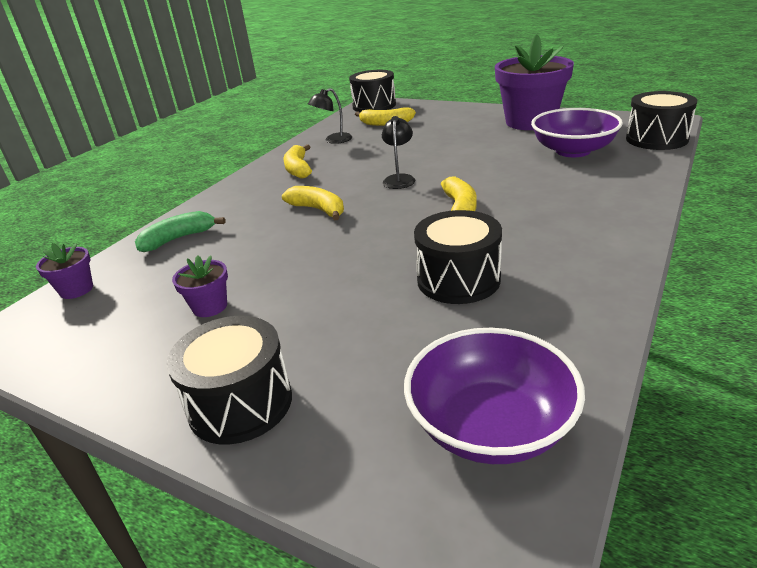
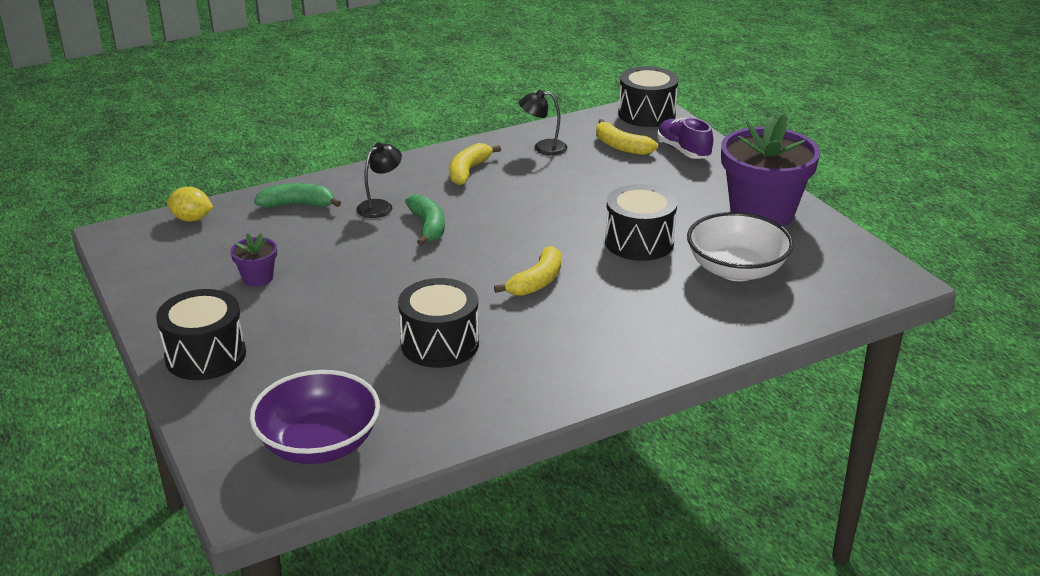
camera: 30 degrees right, 0 degrees up
(76, 289) = (191, 219): purple flower pot -> yellow lemon
(318, 210) = (428, 227): yellow banana -> green banana
(399, 179) = (534, 225): black lamp -> black lamp (380, 206)
(428, 113) = (683, 151): none -> purple shoe
(573, 151) = (736, 270): purple bowl -> white bowl
(656, 139) = (842, 296): black drum -> black drum (639, 242)

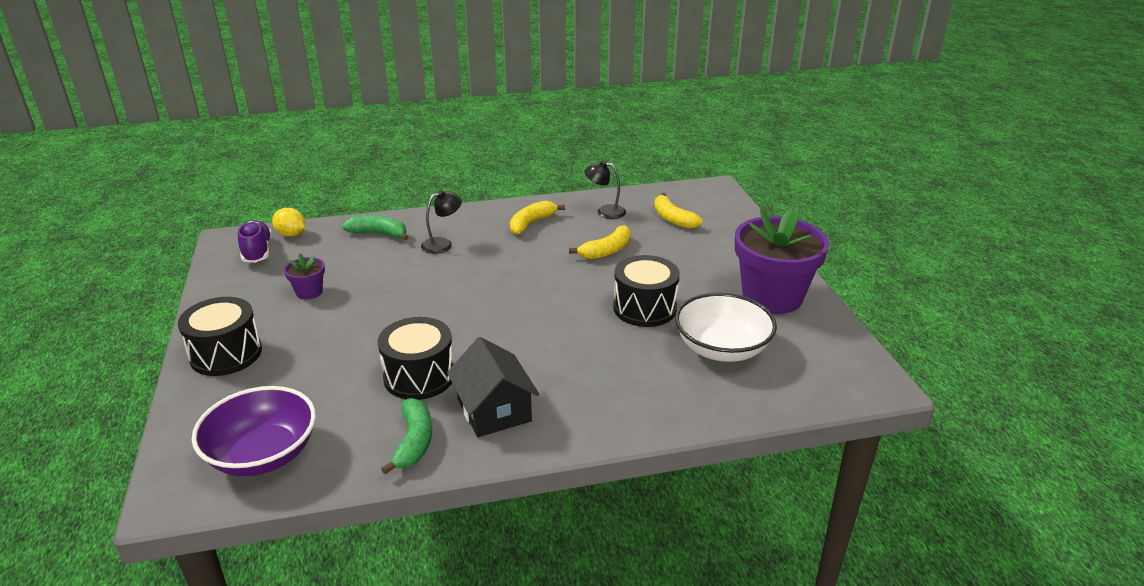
camera: 15 degrees right, 0 degrees up
(428, 227) = (471, 267): green banana -> green banana (414, 442)
(537, 281) = (535, 331): yellow banana -> yellow banana (606, 251)
(538, 363) = (494, 410): none -> black house
(646, 114) = (710, 193): black drum -> none
(683, 151) = (726, 229): purple shoe -> purple shoe (257, 252)

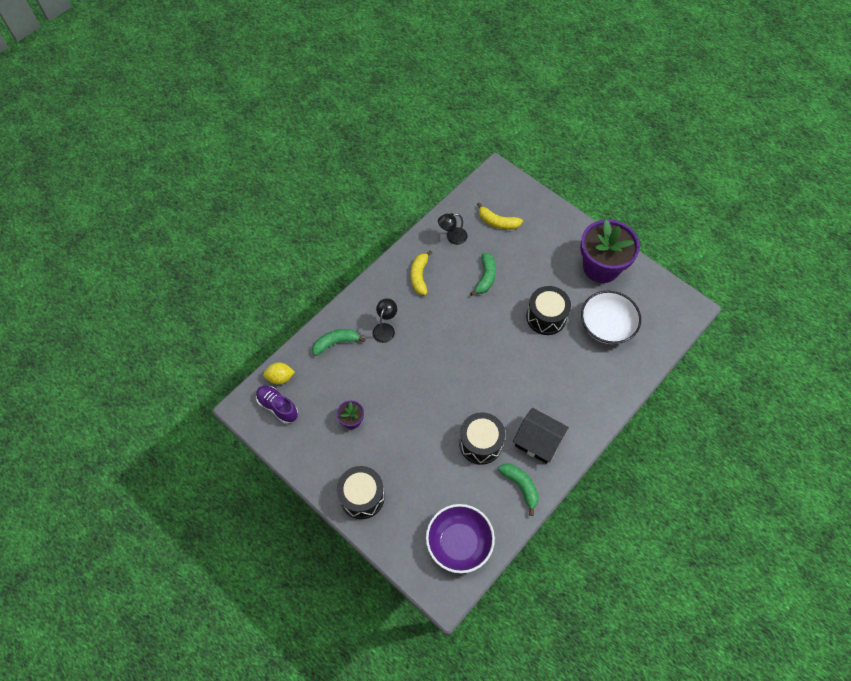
camera: 35 degrees left, 30 degrees up
(606, 251) = (485, 277): yellow banana -> green banana

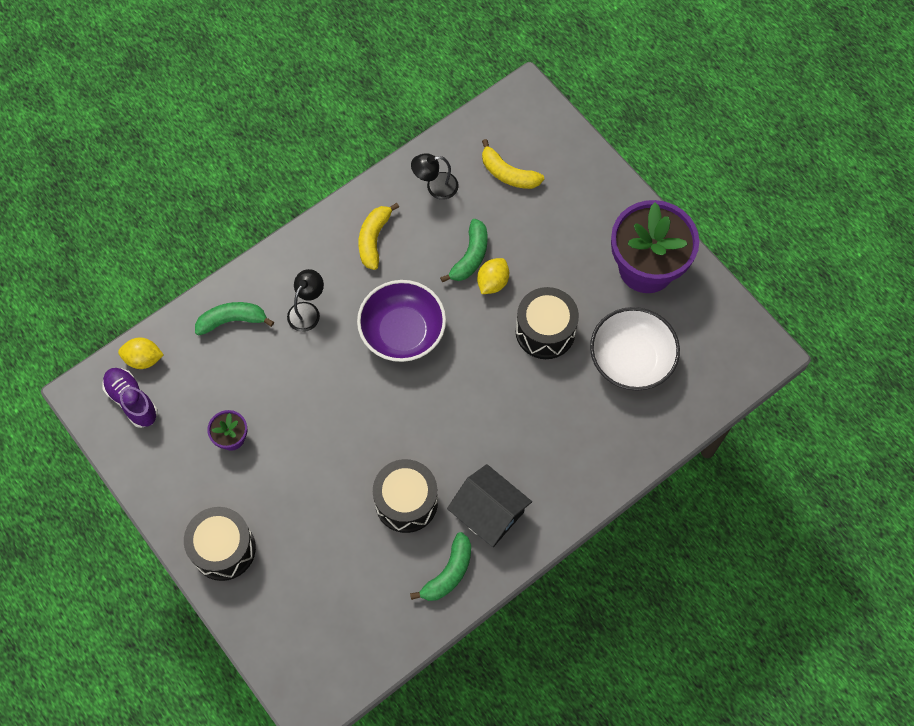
camera: 10 degrees right, 5 degrees up
(459, 543) = (344, 637): purple bowl -> purple bowl (402, 332)
(504, 291) = (492, 282): none -> yellow lemon
(520, 486) = (448, 573): green banana -> green banana turned 60 degrees clockwise

